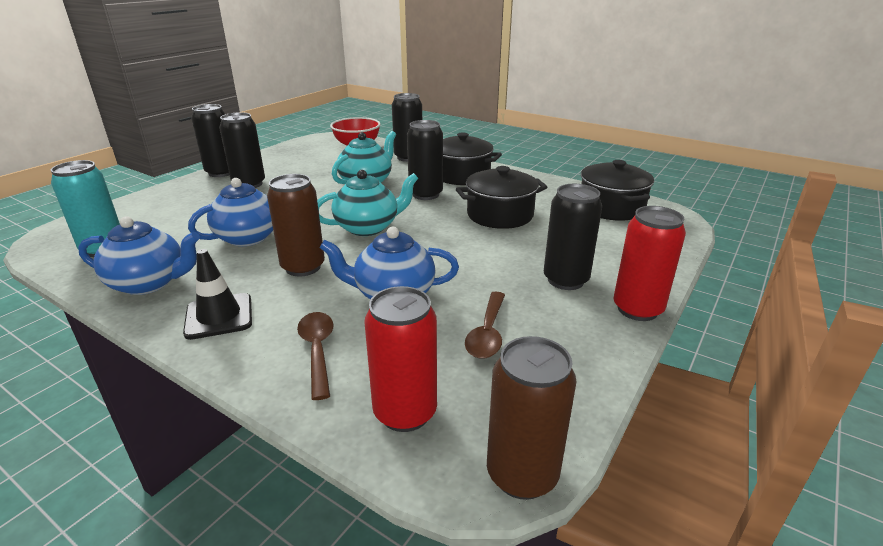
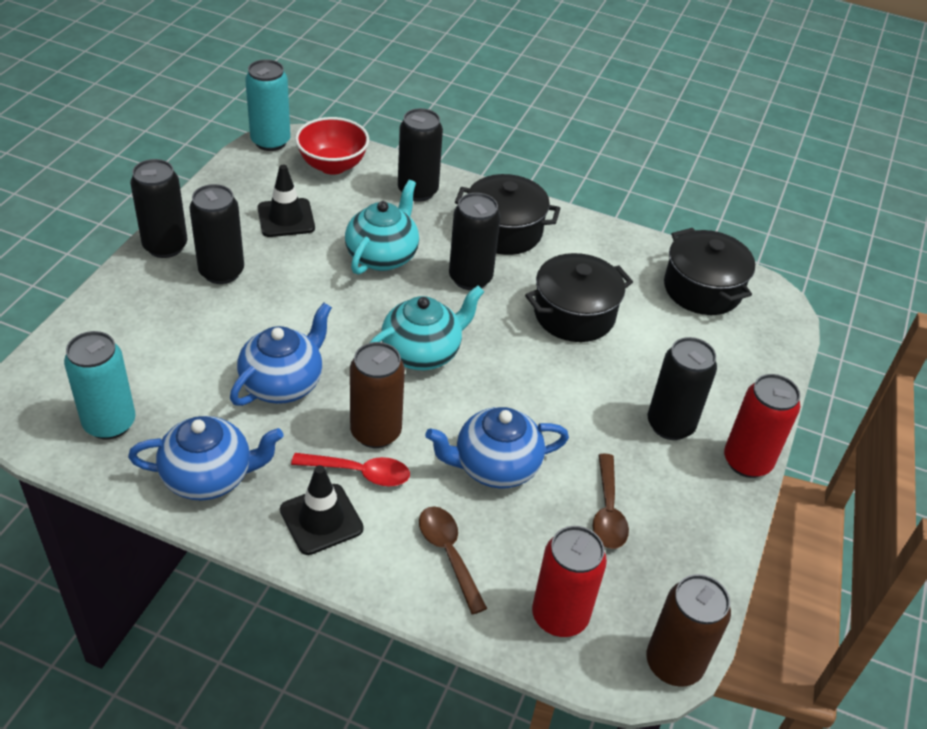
camera: 15 degrees left, 15 degrees up
(273, 290) = (359, 473): none -> red spoon
(310, 165) = (286, 218): none -> black traffic cone
(323, 137) = (270, 141): none -> turquoise can

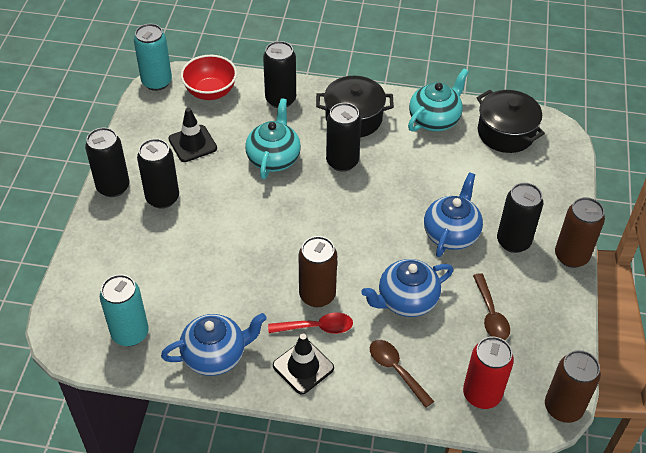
camera: 10 degrees left, 5 degrees up
(283, 383) = (240, 274): blue teapot -> blue teapot (451, 233)
(422, 352) = (328, 227): turquoise teapot -> turquoise teapot (435, 119)
(574, 314) = (423, 173): black pot -> none
(747, 461) = (571, 256): red can -> brown can

